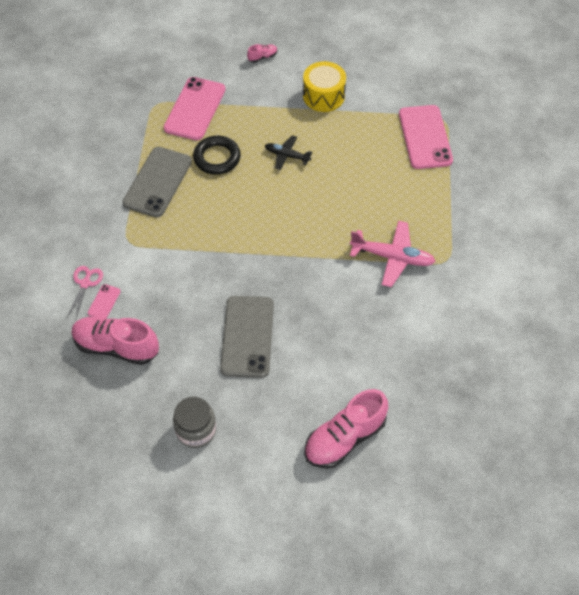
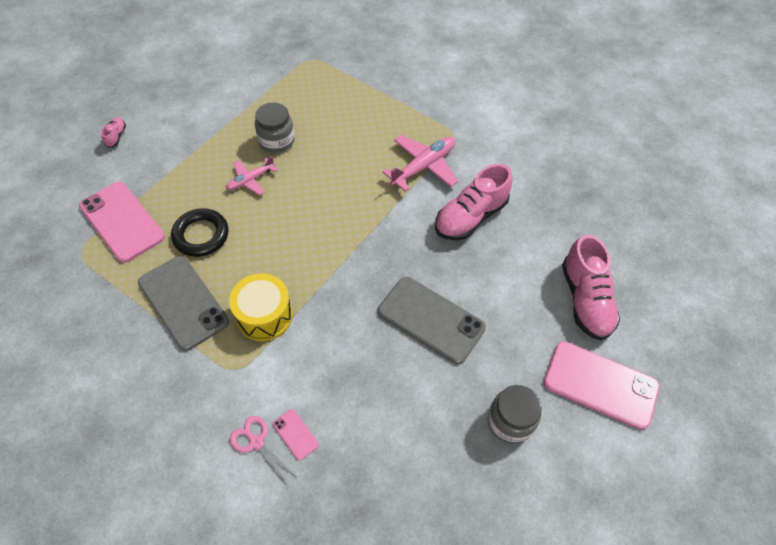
camera: 60 degrees left, 0 degrees up
(116, 346) = (362, 450): pink shoe -> pink shoe (470, 217)
(287, 156) = (250, 180): black plane -> pink plane
(323, 96) = (209, 118): yellow drum -> yellow drum (264, 315)
(337, 149) = (276, 141): none -> grey jar
(425, 137) = (318, 79): pink phone -> pink phone (600, 385)

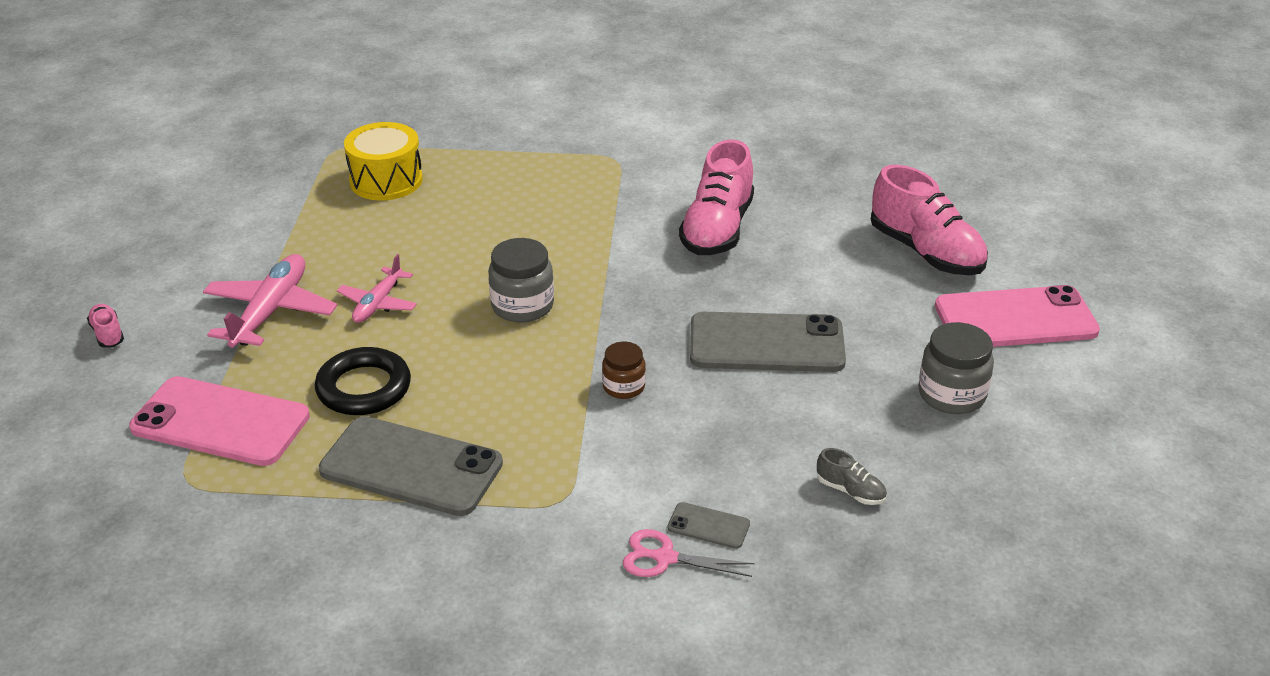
camera: 30 degrees left, 20 degrees down
(264, 315) = (544, 431): yellow drum -> yellow drum (386, 180)
(276, 141) = (374, 250): grey jar -> grey jar (522, 306)
(295, 434) = (708, 526): pink phone -> grey phone
(328, 307) = (623, 387): none -> brown jar
(391, 458) = (850, 491): none -> grey shoe
(423, 167) = (608, 203): pink plane -> pink plane (271, 311)

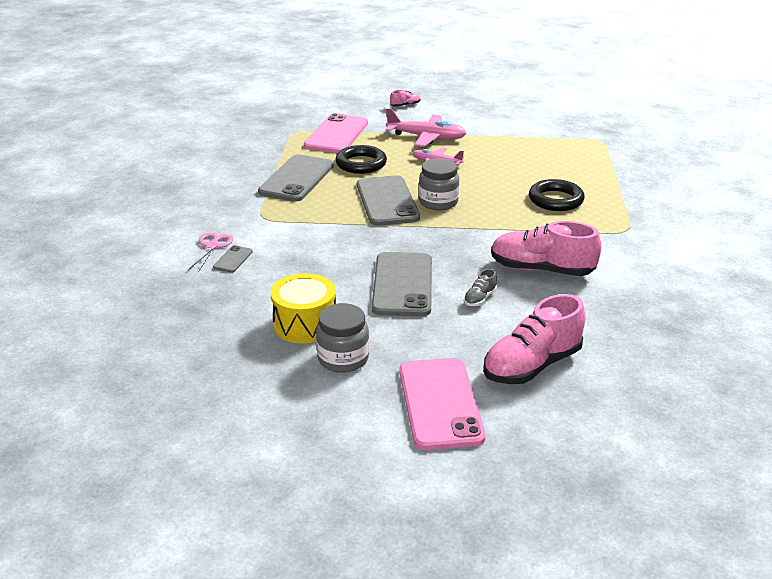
camera: 90 degrees right, 5 degrees down
(386, 180) = (567, 156): yellow drum -> yellow drum (305, 324)
(514, 357) = (387, 201): none -> grey phone
(526, 203) = (555, 200): none -> black ring
(623, 387) = (358, 234): brown jar -> none
(850, 491) = (251, 308): grey shoe -> grey shoe (480, 298)

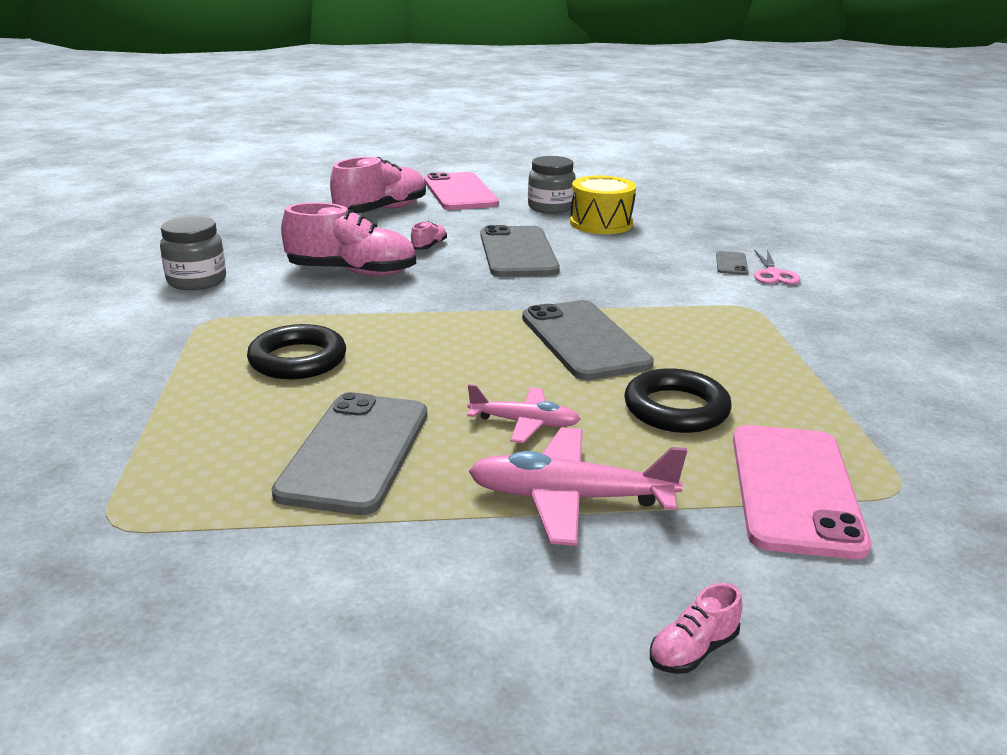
camera: 170 degrees right, 5 degrees down
(296, 179) = (766, 369): grey phone -> grey phone (356, 452)
(438, 202) = (500, 344): grey jar -> grey jar (197, 281)
(480, 298) = (429, 246): grey shoe -> pink shoe

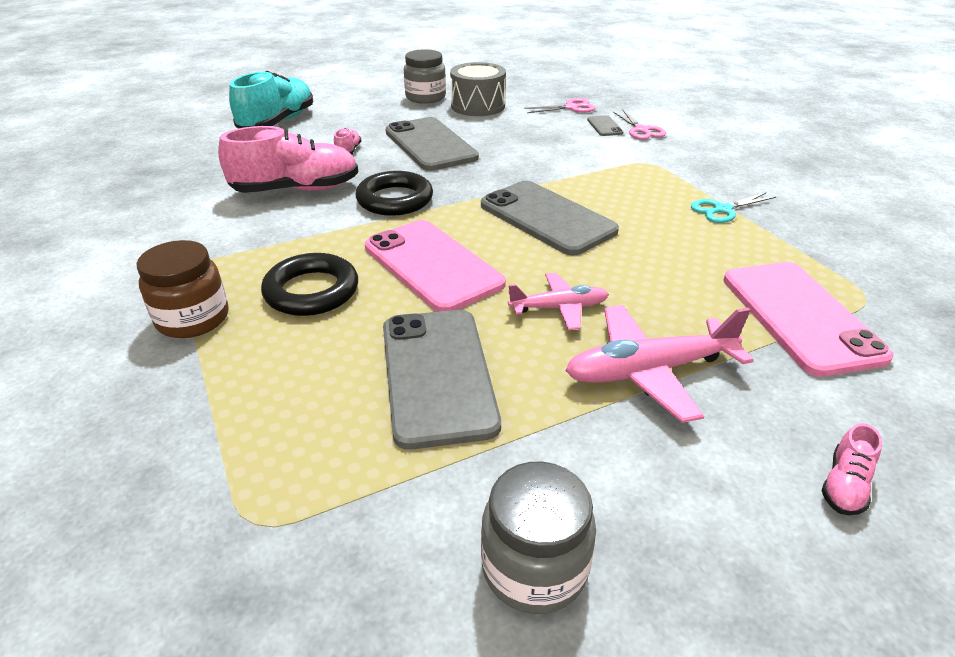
camera: 20 degrees left, 10 degrees up
(180, 361) = (193, 319): none -> brown jar
(197, 281) = (146, 227): grey jar -> grey jar (534, 567)
(381, 210) = (277, 123): pink shoe -> turquoise shoe
(460, 192) = (336, 94): pink phone -> pink phone (432, 265)
(601, 223) = (478, 106): yellow drum -> grey drum
(676, 409) = (664, 266): black ring -> black ring (395, 199)
(708, 239) = (571, 107): none -> pink scissors
(799, 369) = (722, 210): none -> turquoise scissors

